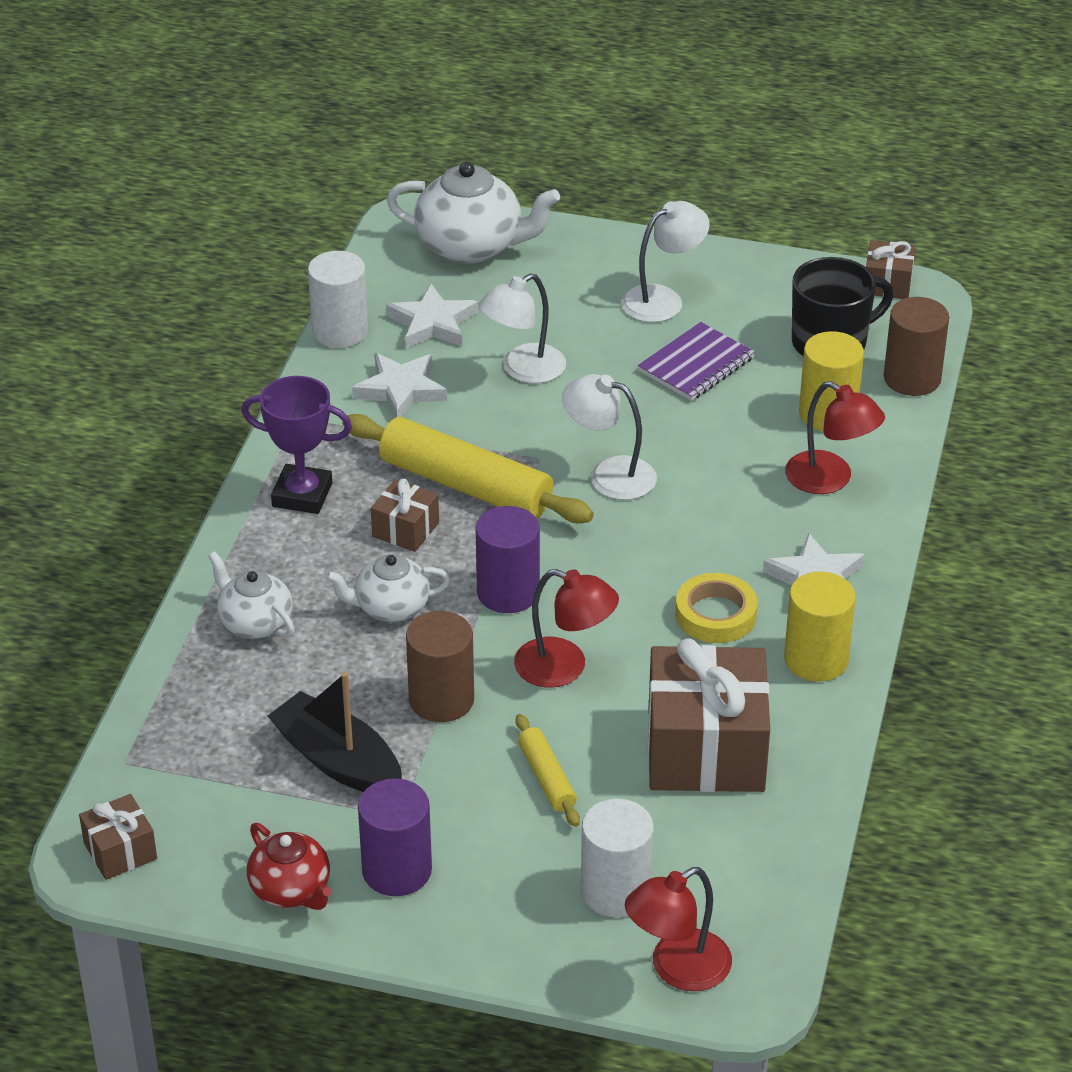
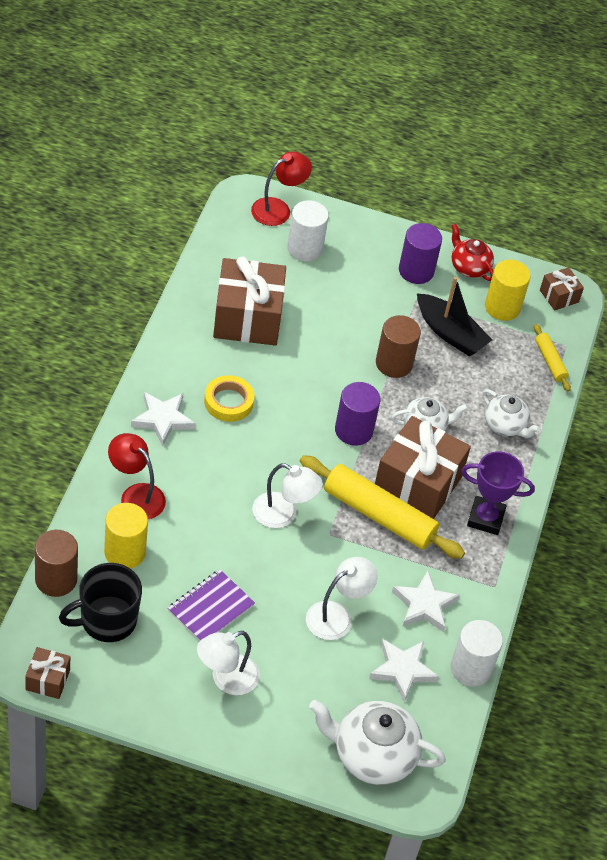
camera: 175 degrees right, 10 degrees up
(405, 529) = (417, 484): brown gift -> brown gift, size x2.10
(546, 778) = (336, 311): yellow rolling pin -> yellow rolling pin (550, 361)
(564, 668) = (322, 376): red lamp -> none
(816, 659) = (174, 366): yellow cylinder -> yellow cylinder (502, 307)

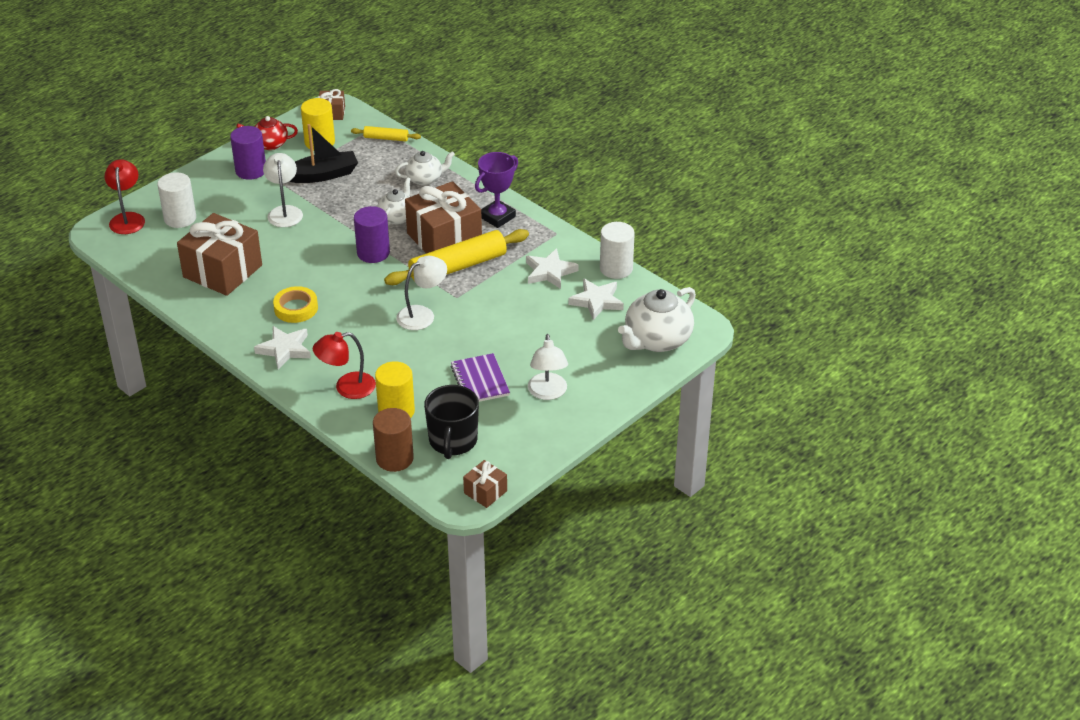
camera: 55 degrees left, 10 degrees down
(337, 616) = (530, 318): white lamp -> white lamp (285, 212)
(394, 363) = (328, 212): brown cylinder -> none

